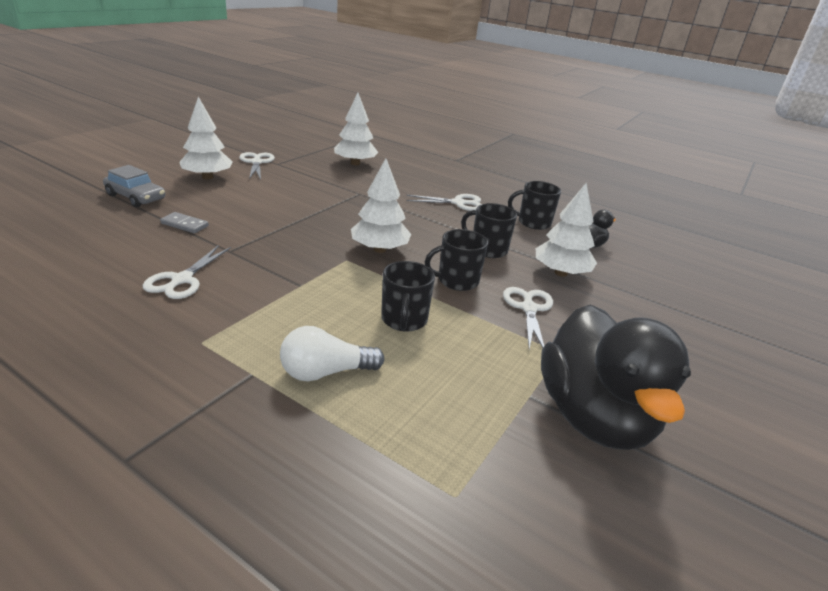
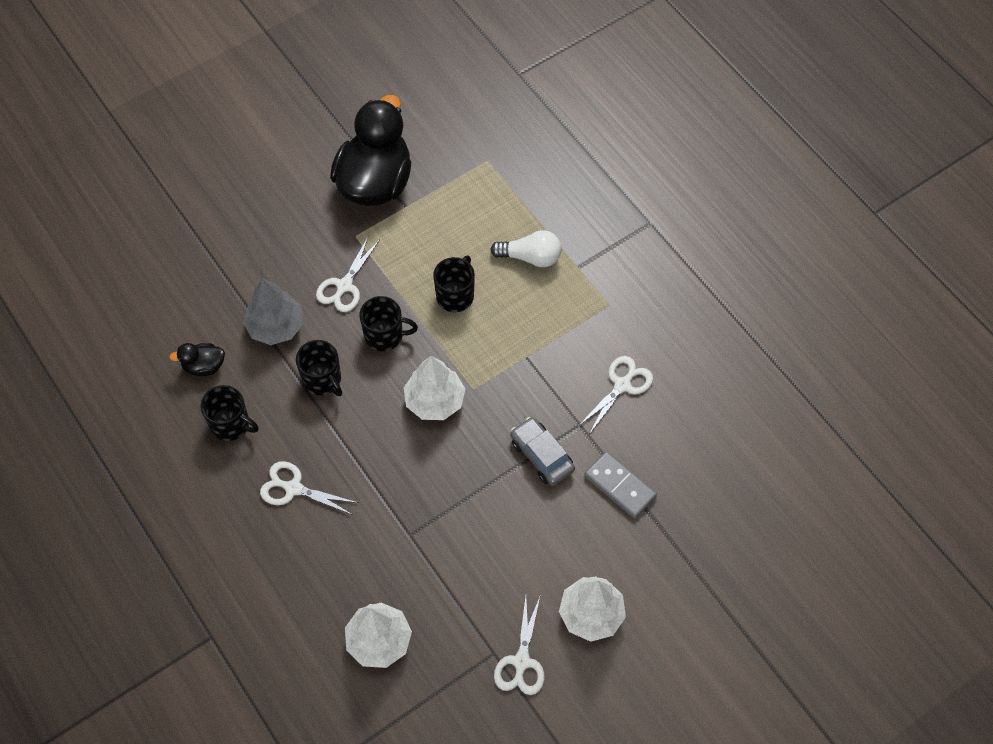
camera: 155 degrees left, 30 degrees up
(136, 197) = (673, 563): grey car -> grey car (541, 455)
(184, 225) = (620, 486): grey domino -> grey domino, size x1.51
(561, 273) = (276, 326): white tree -> grey tree

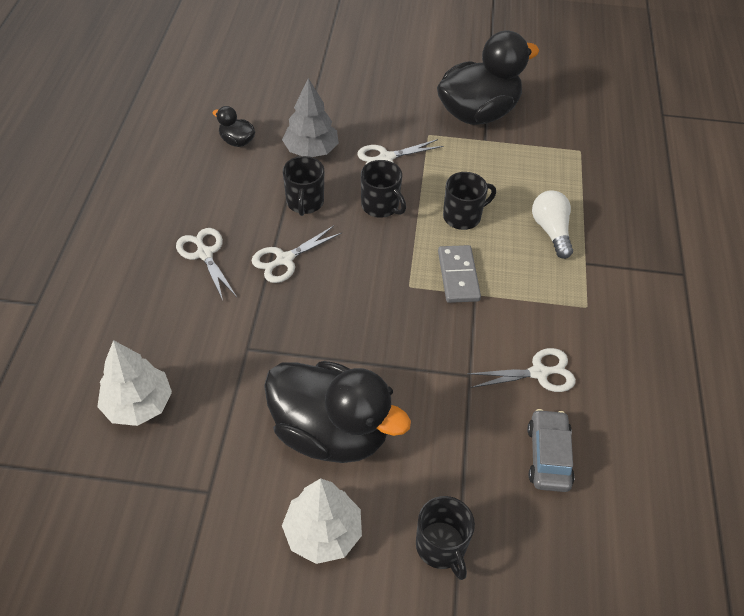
camera: 40 degrees right, 10 degrees down
(231, 424) = (212, 185): black mug -> black mug (441, 547)
(435, 401) = (370, 273): white tree -> none
(521, 662) = (223, 519): white scissors -> white scissors (284, 260)
(529, 545) = (331, 432): none -> black duck
(530, 257) = (551, 231): white light bulb -> white light bulb turned 150 degrees counterclockwise
(541, 455) = (413, 373): grey car -> grey car (548, 456)
(620, 486) = (457, 449): grey domino -> grey domino (458, 276)

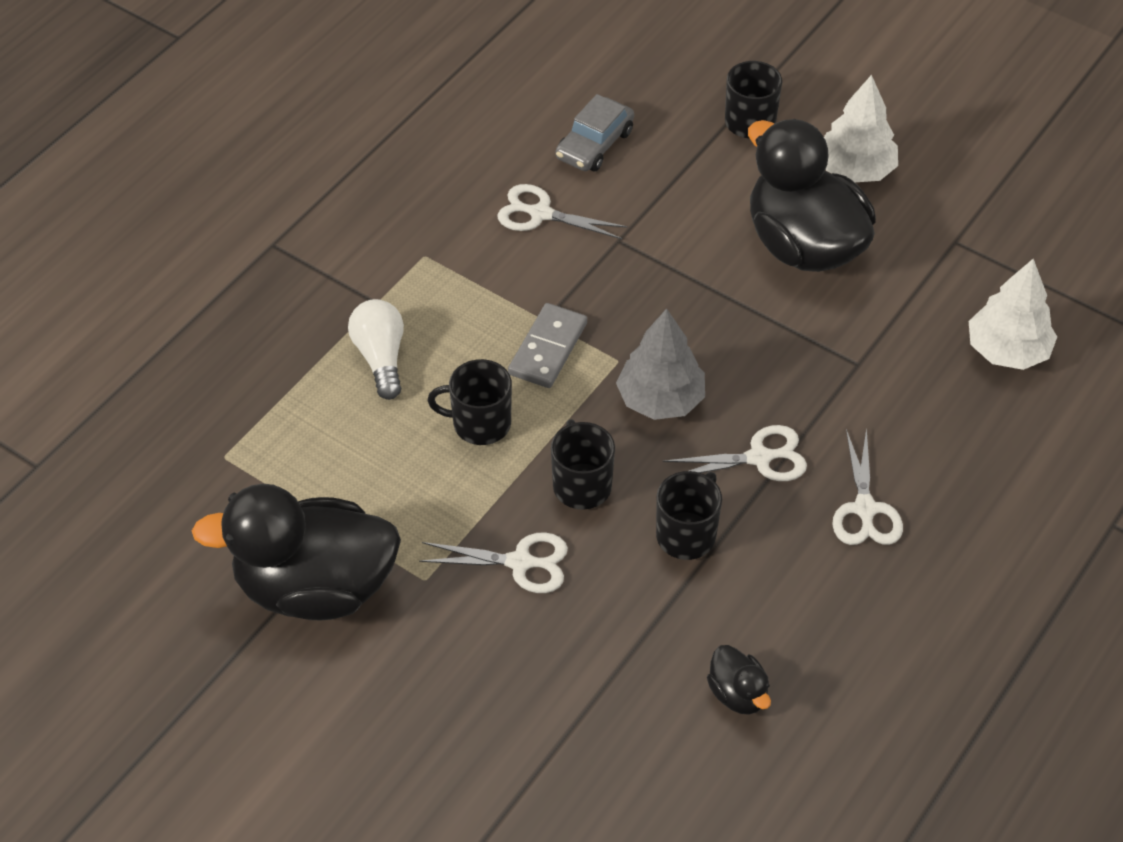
camera: 150 degrees left, 0 degrees up
(311, 150) = (627, 625): grey tree -> grey tree (660, 400)
(551, 231) = (380, 357): white light bulb -> white light bulb turned 150 degrees clockwise

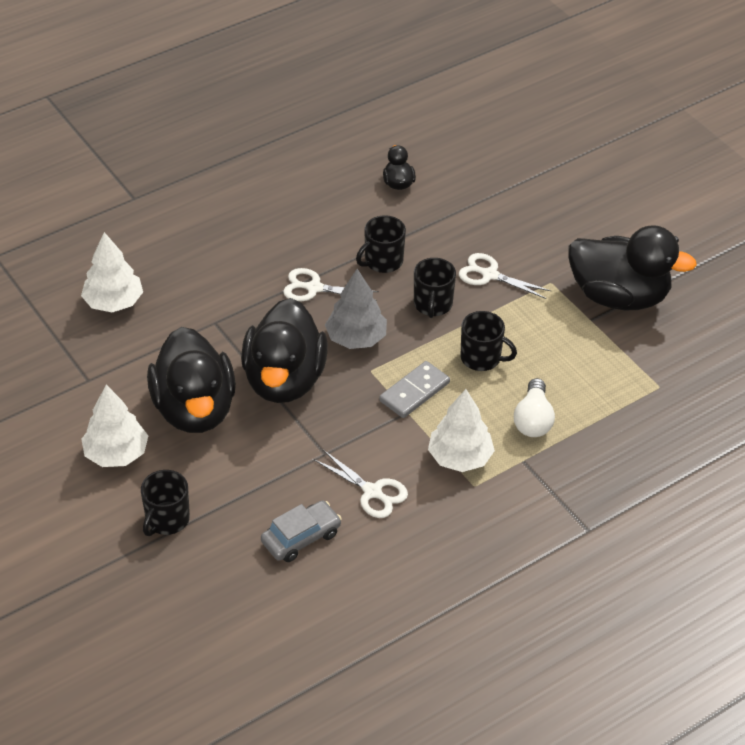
camera: 160 degrees left, 5 degrees down
(454, 283) = (460, 458): none -> white tree
(719, 314) = (284, 380): none -> black duck
(865, 509) = (269, 244): white scissors -> none

